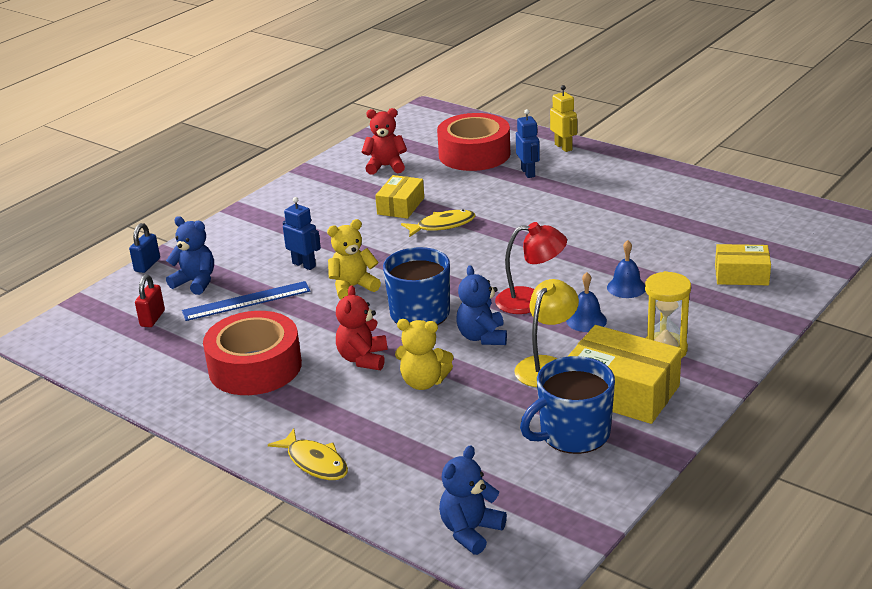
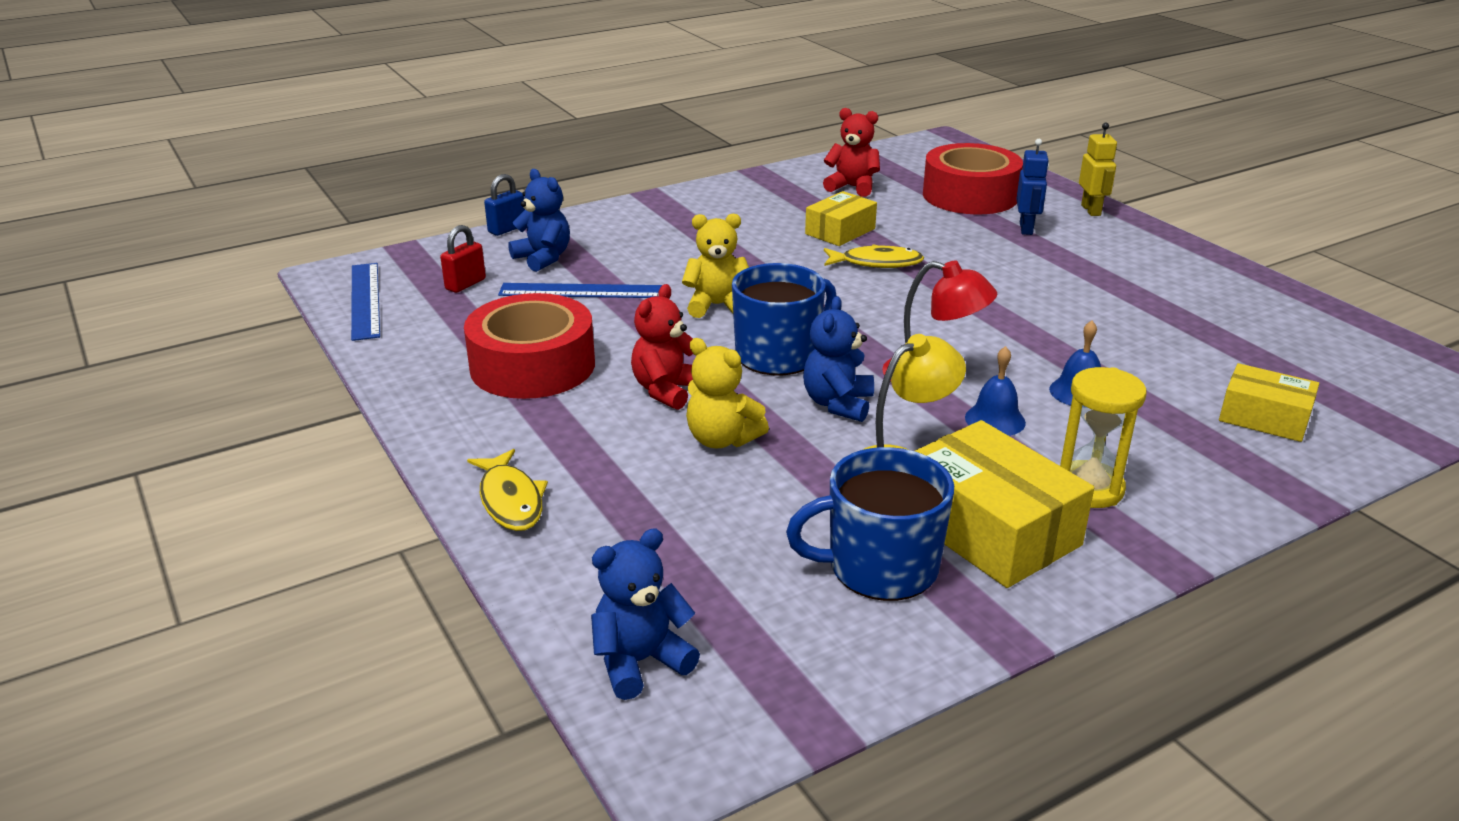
camera: 20 degrees right, 0 degrees up
(84, 351) = (365, 300): none -> blue ruler
(304, 265) = (678, 268): blue robot -> none

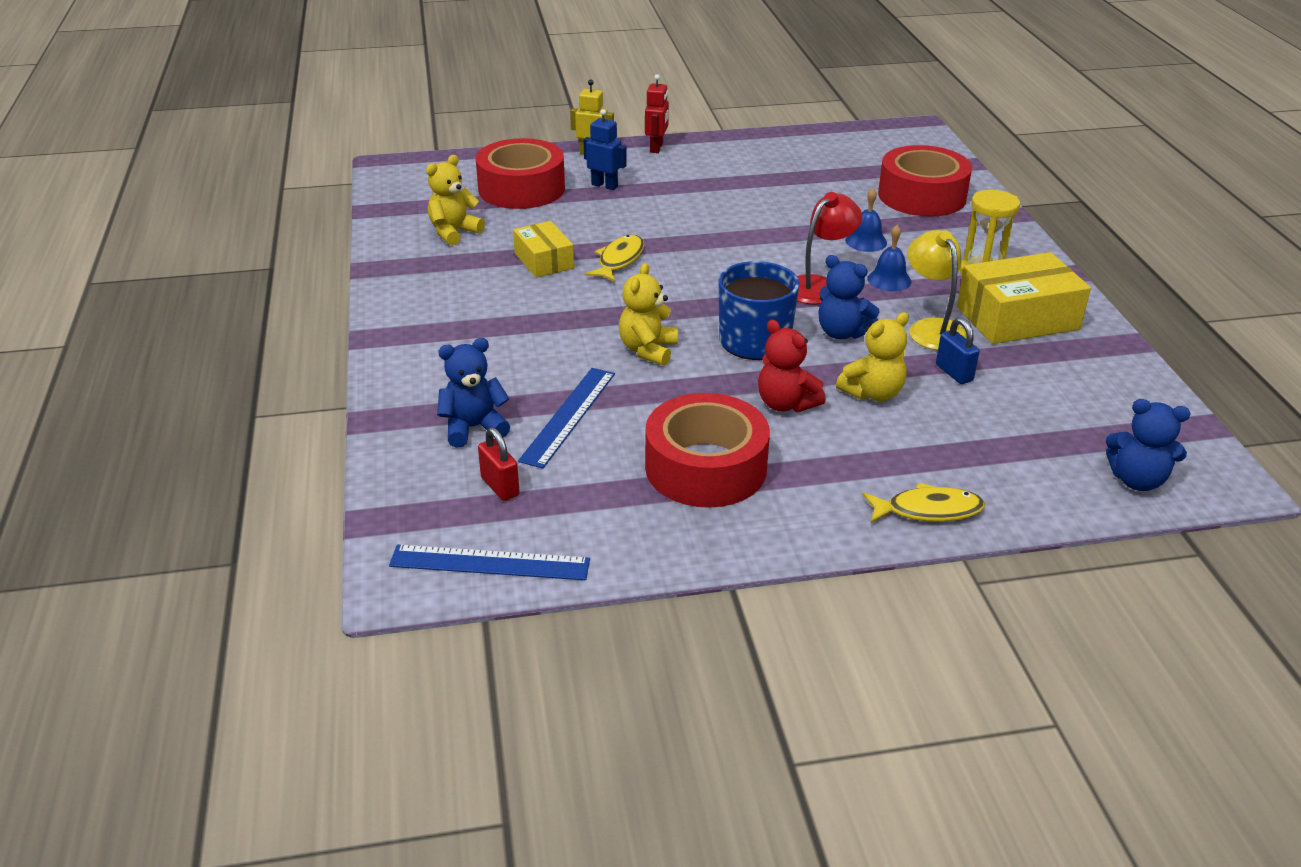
camera: 70 degrees left, 5 degrees up
(507, 229) = (376, 441): blue padlock -> blue padlock (954, 373)
(640, 661) = (1137, 480): blue teddy bear -> blue teddy bear turned 60 degrees counterclockwise
(852, 187) = (454, 232): red teddy bear -> yellow teddy bear
(880, 567) = (1050, 366): blue mug -> none
(1152, 237) = (656, 148): none -> red robot
(1264, 418) = (922, 196): yellow box -> red tape

